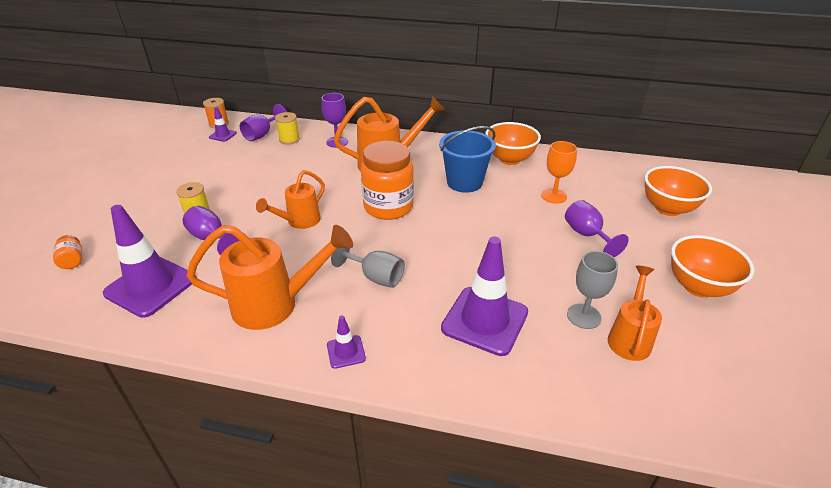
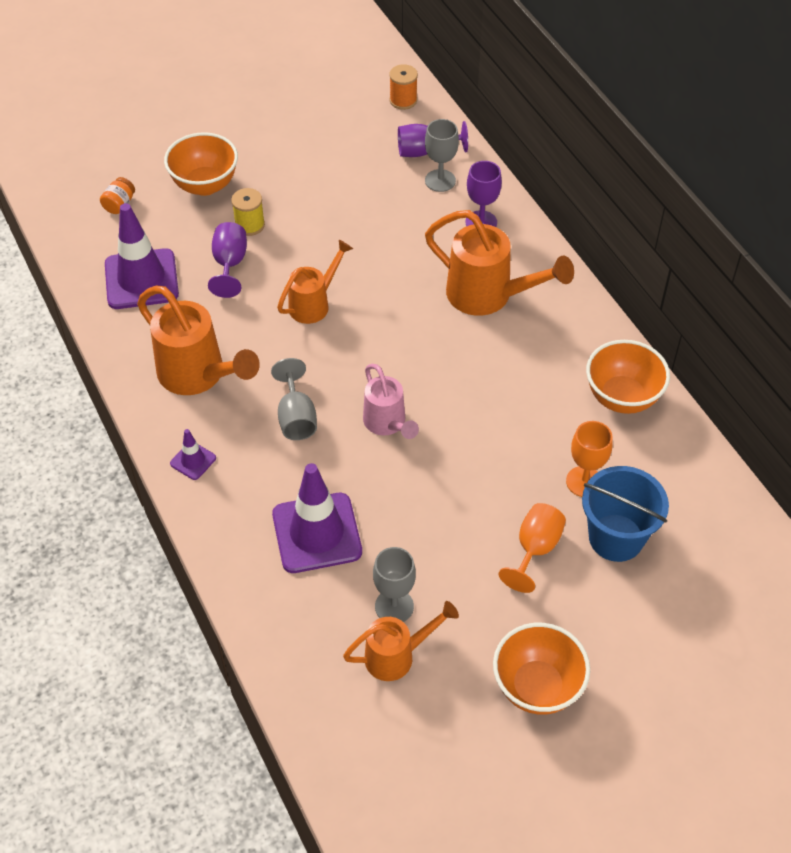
camera: 50 degrees right, 15 degrees up
(223, 135) = (386, 123): purple traffic cone -> none
(289, 139) = (440, 180): yellow spool -> grey goblet
(299, 222) = (314, 303): orange watering can -> orange watering can turned 135 degrees clockwise
(388, 207) = (408, 353): orange jar -> none
(430, 242) = (387, 424): none -> pink watering can
(464, 182) = (524, 386): blue bucket -> blue bucket (616, 538)
(587, 235) = (535, 549): purple goblet -> orange goblet
(668, 209) = (675, 604): orange bowl -> orange bowl (205, 185)

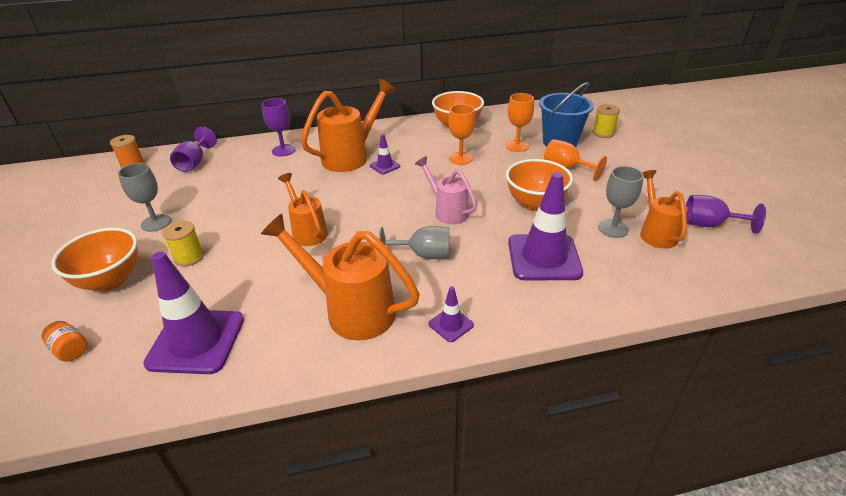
camera: 75 degrees left, 15 degrees down
(199, 376) = (350, 310): orange watering can -> orange watering can turned 120 degrees counterclockwise
(230, 264) = (226, 275): purple goblet -> purple goblet (709, 225)
(387, 424) = (447, 211): pink watering can -> pink watering can turned 120 degrees counterclockwise
(440, 180) = (230, 160): grey goblet -> grey goblet (156, 223)
(475, 337) = (385, 166): none -> purple traffic cone
(523, 417) = (460, 158): none -> orange goblet
(537, 687) = (671, 182): orange bowl -> orange bowl (535, 203)
(671, 599) = (603, 133): none -> yellow spool

